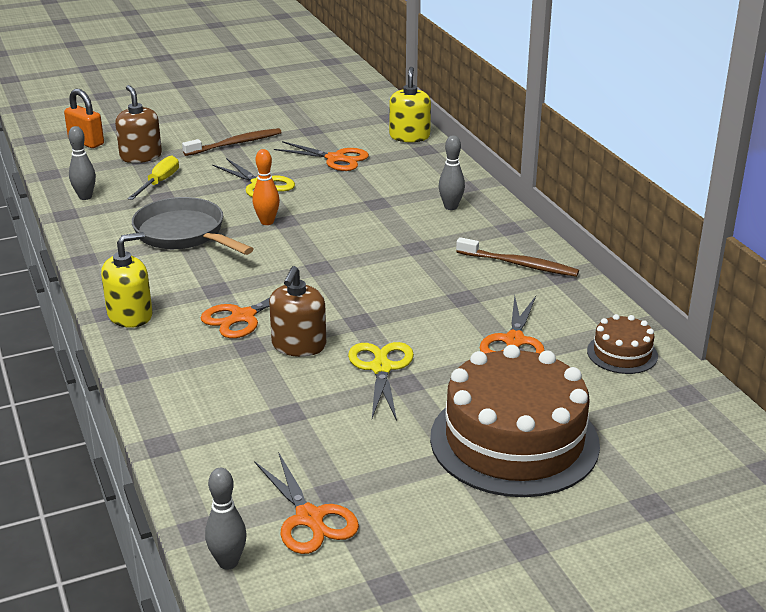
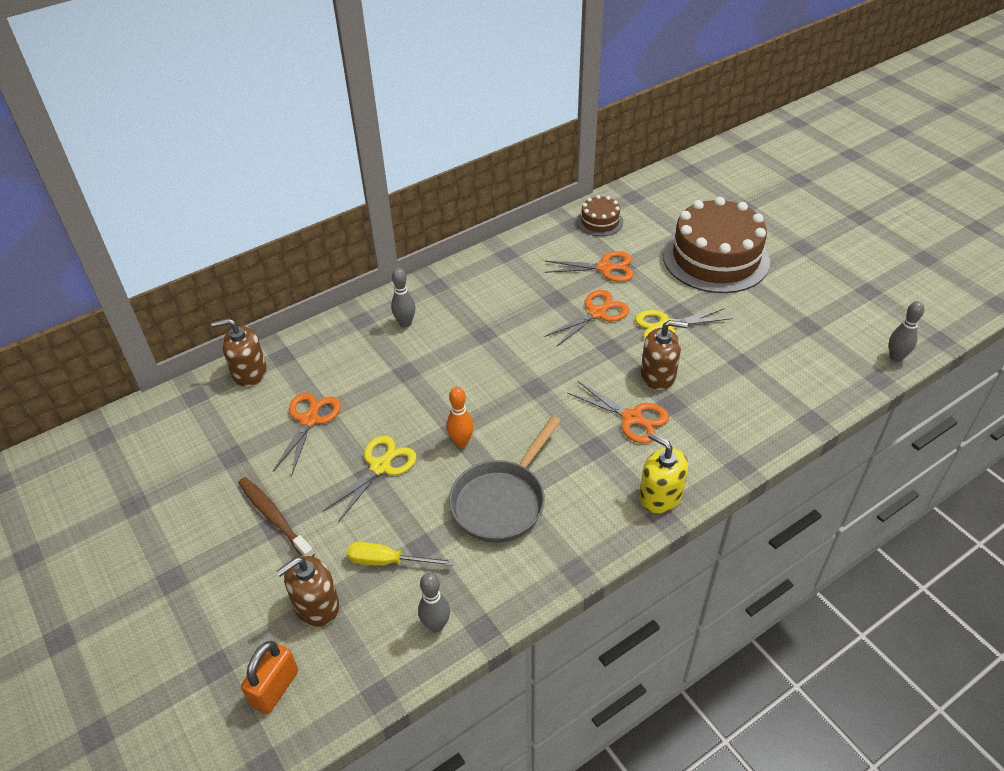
camera: 100 degrees left, 15 degrees up
(309, 518) = (837, 331): orange scissors -> orange scissors (597, 313)
(409, 136) = (249, 372): yellow soap dispenser -> brown soap dispenser
(519, 264) = (496, 275): brown toothbrush -> none

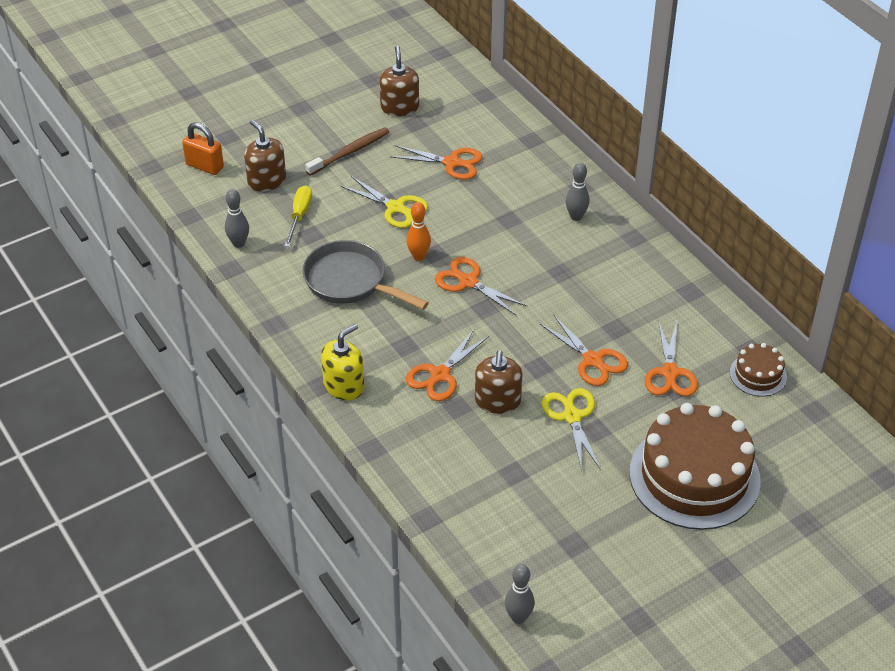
camera: 90 degrees right, 0 degrees up
(249, 372) = (511, 122): brown soap dispenser -> brown soap dispenser (399, 107)
(499, 400) = (468, 282): none -> orange scissors

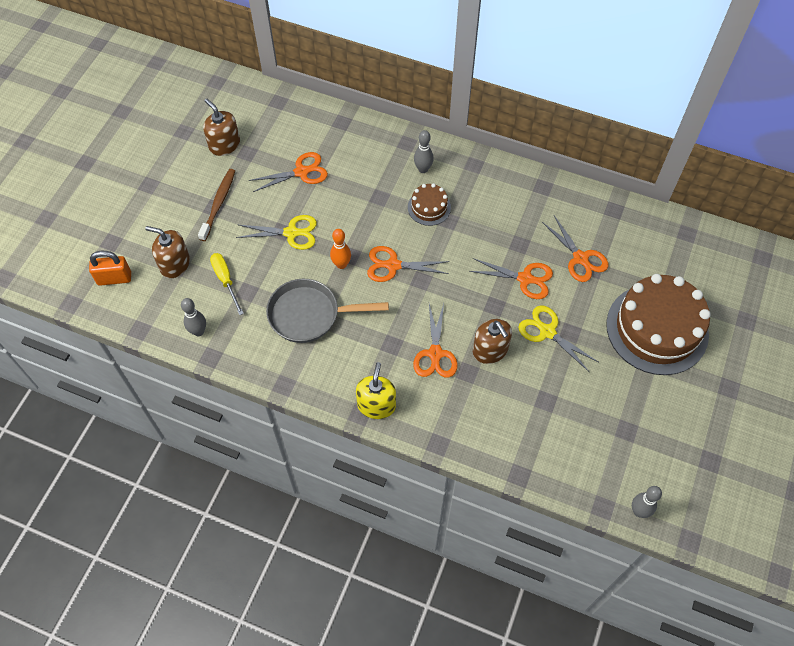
camera: 35 degrees left, 15 degrees up
(758, 375) = (633, 226): brown cake -> brown cake (429, 207)

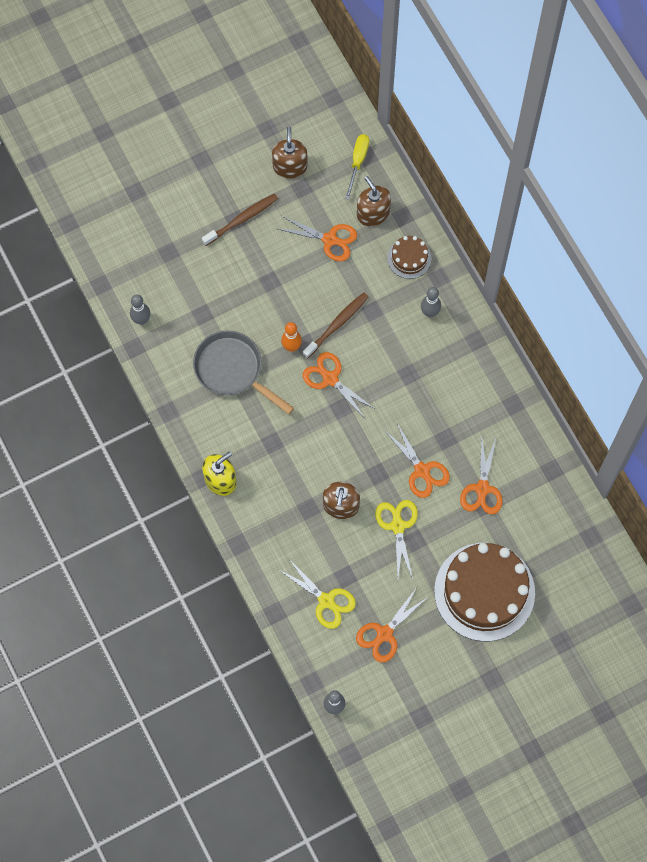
camera: 40 degrees right, 10 degrees up
(114, 278) = (114, 226): orange padlock -> none
(175, 264) = (168, 248): brown soap dispenser -> brown soap dispenser (373, 213)
(225, 280) = (194, 292): yellow screwdriver -> yellow screwdriver (358, 162)
(291, 233) = (276, 289): yellow scissors -> yellow scissors (326, 601)
(362, 225) = (337, 324): none -> brown toothbrush
(429, 207) = (403, 350): brown cake -> brown cake (409, 258)
(435, 353) = (298, 475): orange scissors -> orange scissors (384, 634)

